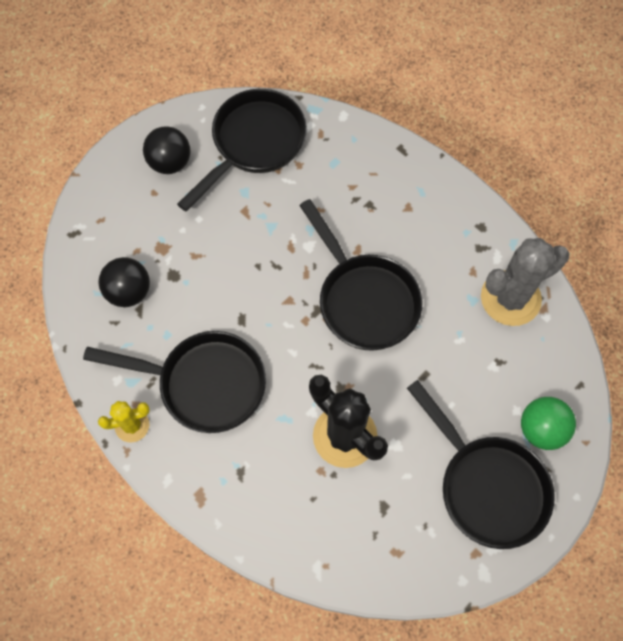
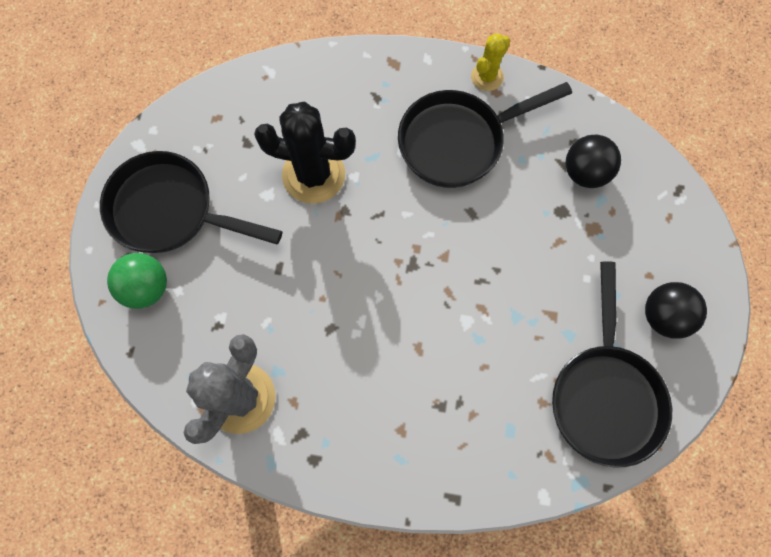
camera: 145 degrees right, 5 degrees up
(364, 299) = (378, 303): black pan -> none

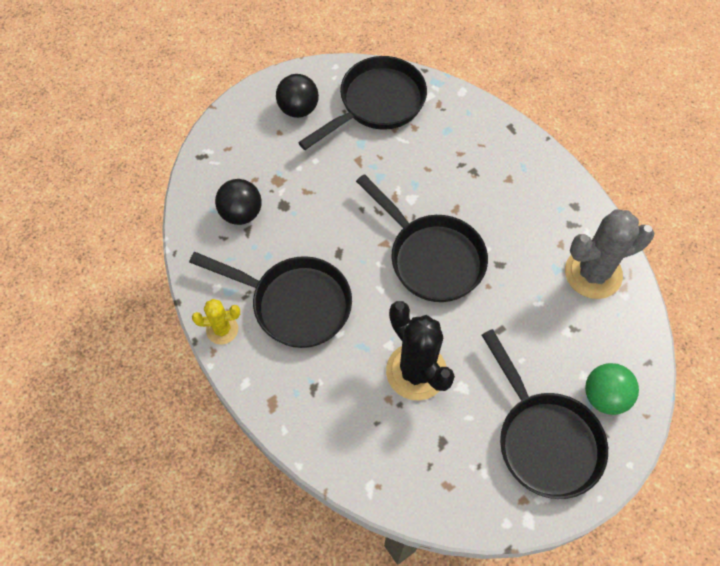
camera: 135 degrees left, 10 degrees down
(393, 280) = (431, 257): none -> black pan

